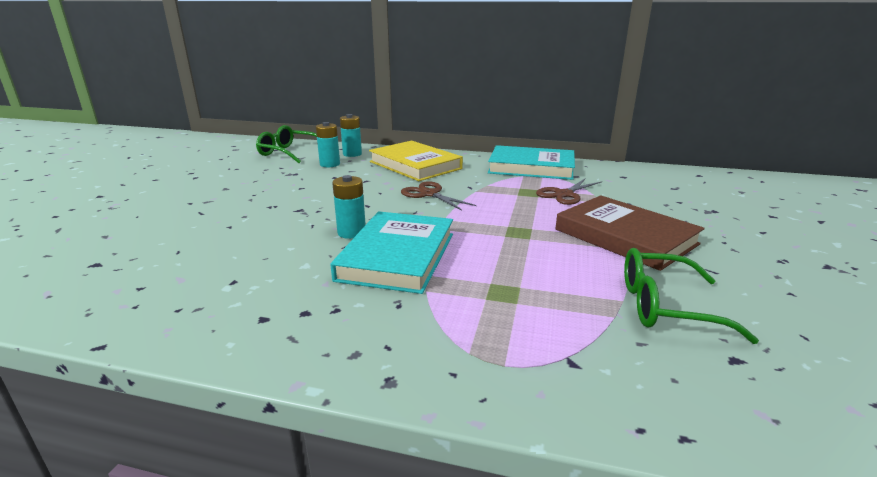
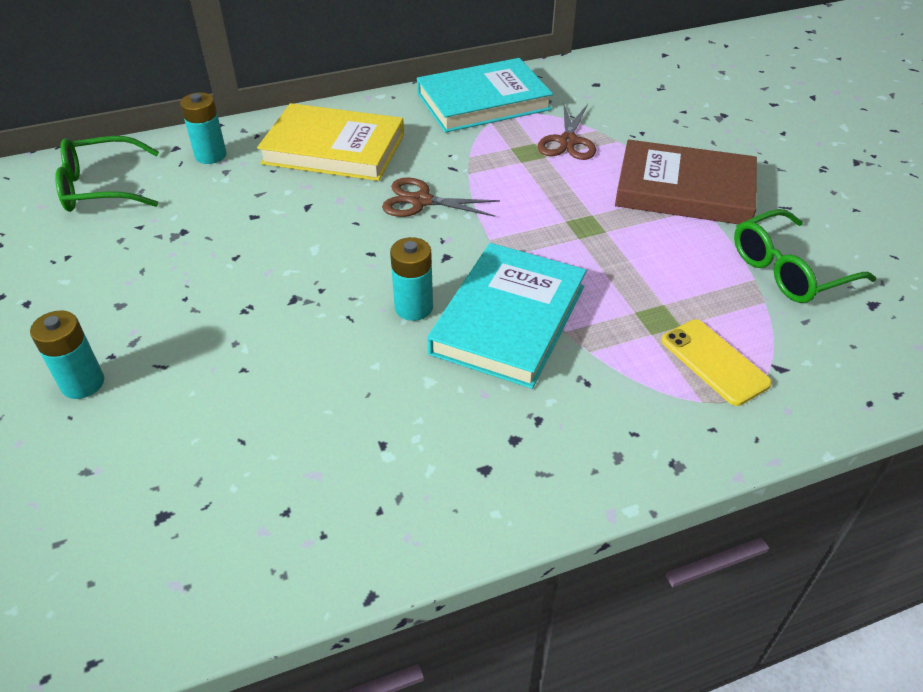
camera: 35 degrees left, 20 degrees up
(330, 164) = (208, 191): turquoise battery -> turquoise battery (83, 383)
(397, 256) = (509, 319): turquoise book -> turquoise book turned 45 degrees clockwise
(515, 334) = (714, 362): none -> yellow phone

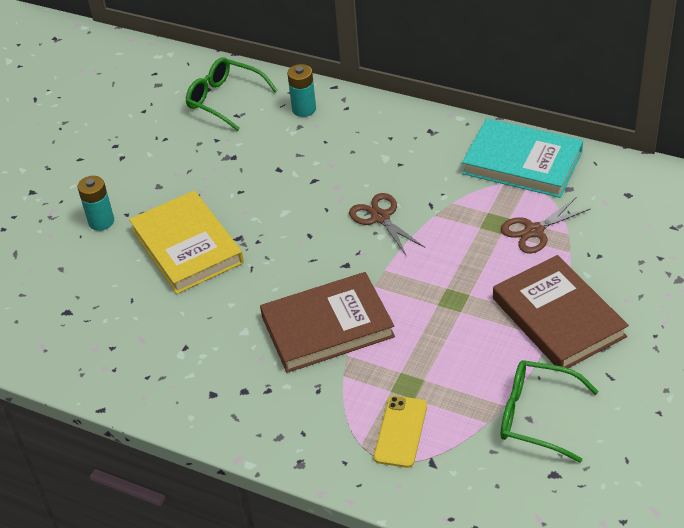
camera: 50 degrees right, 0 degrees up
(334, 149) = (378, 146): yellow book -> yellow book (187, 246)
(414, 308) = (289, 285): turquoise battery -> none
(509, 319) = (327, 327): turquoise book -> brown book

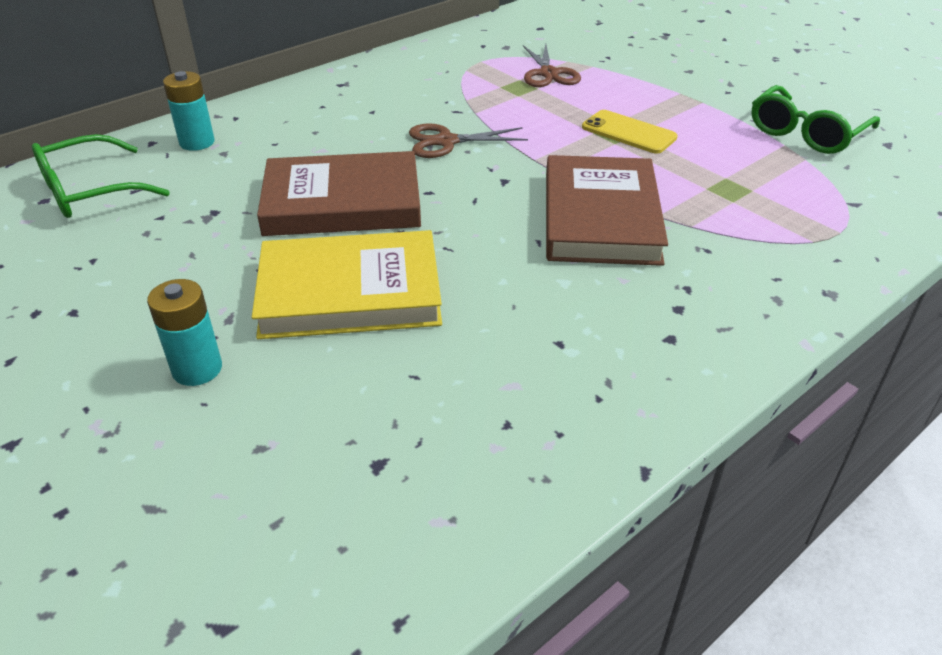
camera: 70 degrees left, 5 degrees down
(401, 431) = (800, 210): yellow phone -> yellow phone (628, 132)
(522, 163) = (447, 56): turquoise book -> none
(558, 317) = (677, 92): brown book -> brown book (342, 202)

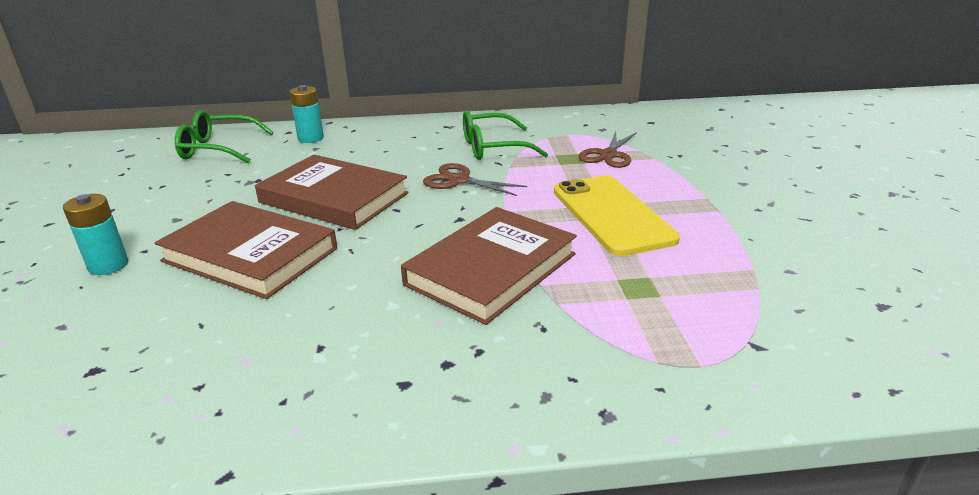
camera: 35 degrees right, 10 degrees down
(350, 292) = (250, 255): yellow book -> brown book
(628, 132) = (612, 215): yellow phone -> yellow phone, size x1.68
(806, 133) = (793, 266): green glasses -> green glasses (492, 148)

